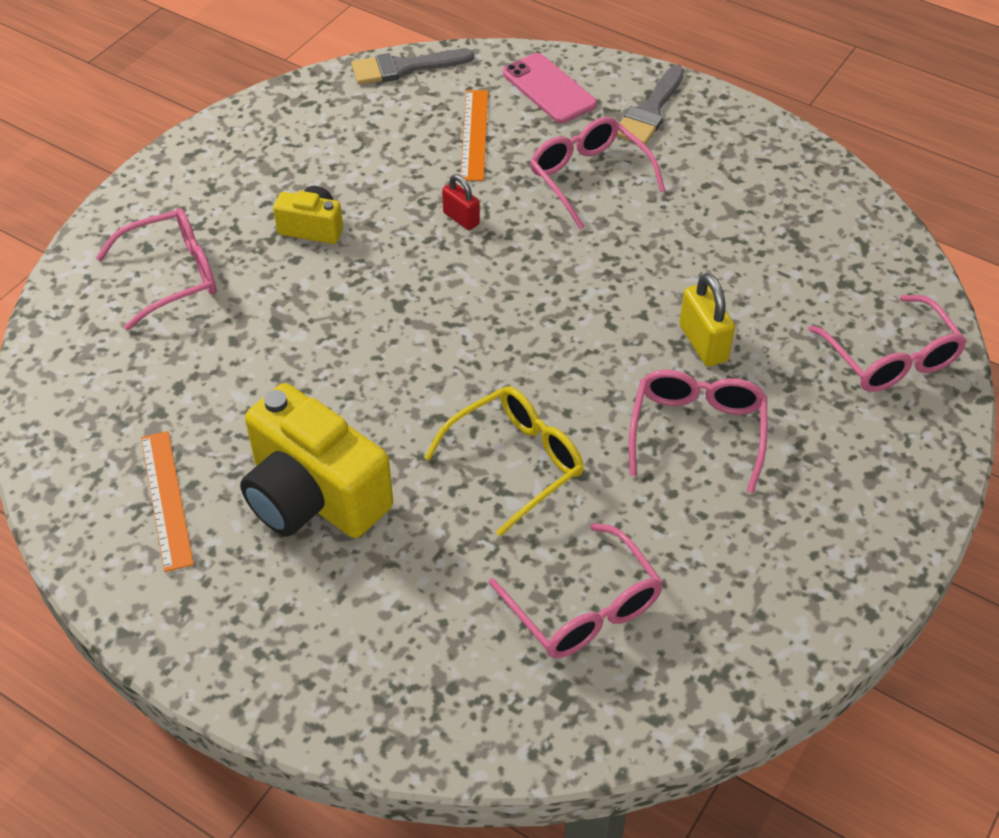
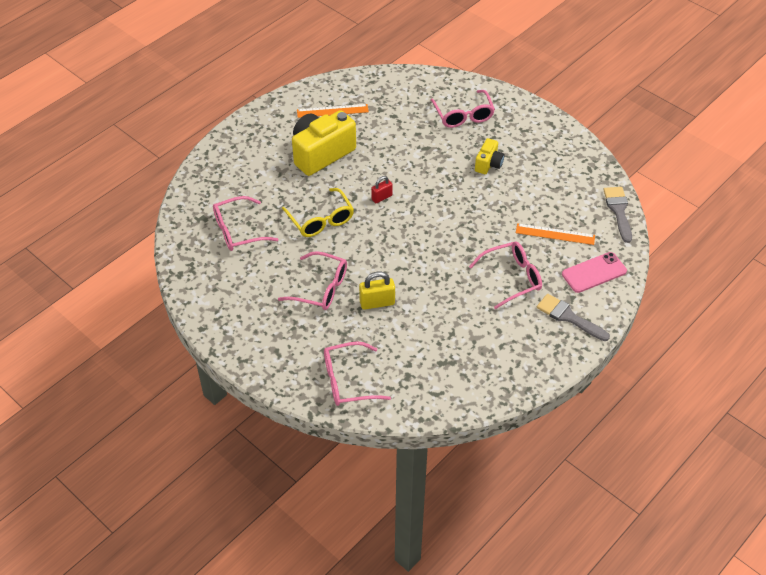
camera: 100 degrees right, 0 degrees up
(461, 218) = (486, 220): red padlock -> red padlock (382, 197)

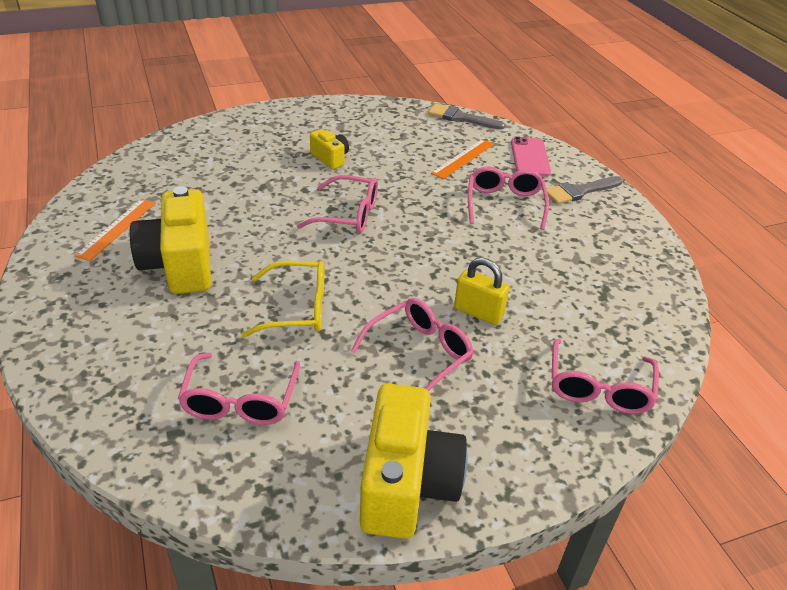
camera: 65 degrees left, 10 degrees down
(225, 317) = (407, 484): none -> yellow camera
(377, 303) = (478, 312): yellow padlock -> yellow padlock turned 75 degrees counterclockwise
(382, 197) = (307, 245): red padlock -> none
(463, 115) = (241, 146): pink glasses -> pink glasses (348, 215)

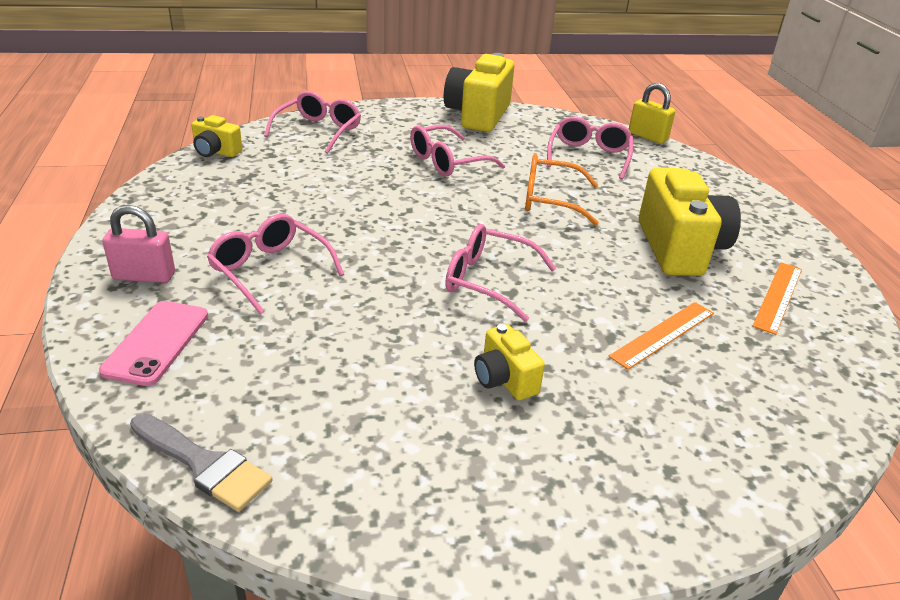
camera: 170 degrees left, 5 degrees down
(297, 308) = (550, 200): yellow glasses -> orange glasses
(463, 158) = (275, 353): orange ruler -> orange ruler (663, 334)
(478, 312) = (381, 178): yellow padlock -> yellow padlock (647, 136)
(505, 204) = (270, 270): pink glasses -> pink glasses turned 120 degrees clockwise
(580, 191) = (144, 276): grey brush -> pink padlock
(668, 324) = (216, 152): none -> yellow camera

